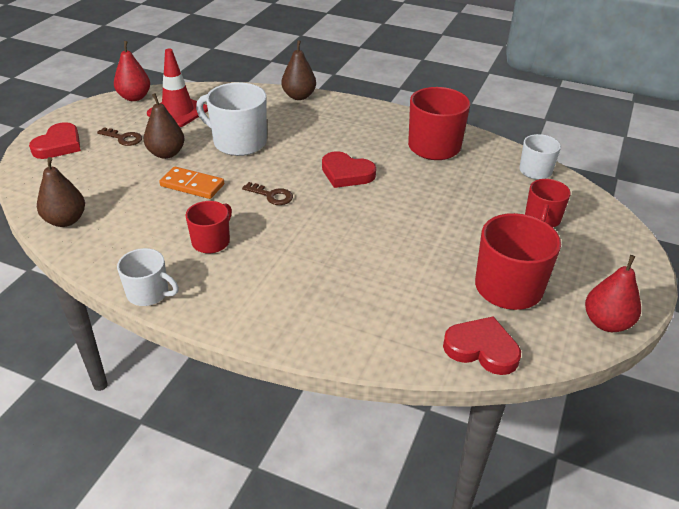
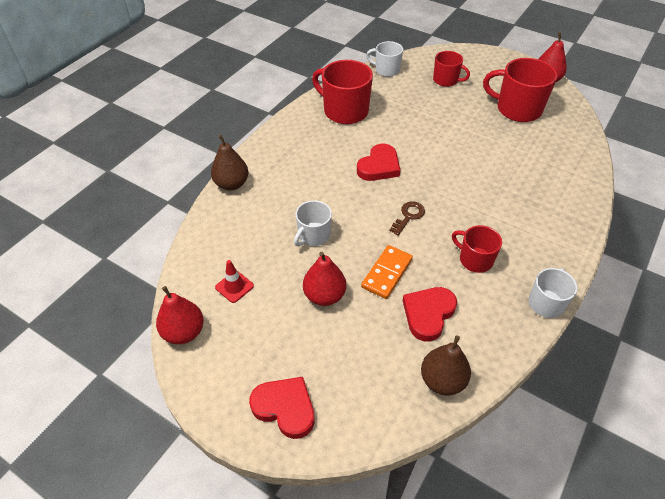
camera: 80 degrees left, 10 degrees up
(123, 138) = (283, 338): brown key -> none
(166, 153) = (324, 295): brown pear -> red pear
(178, 111) = (234, 286): red traffic cone -> red traffic cone, size x0.54
(238, 142) = (313, 235): white mug -> white mug, size x0.59
(482, 349) = (576, 131): red heart -> red heart (428, 314)

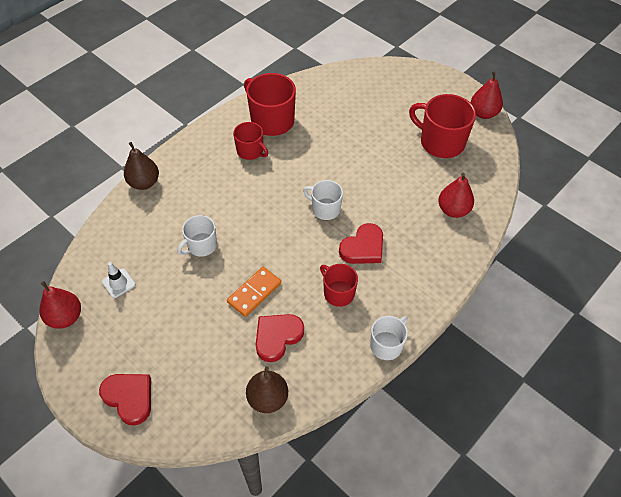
camera: 10 degrees right, 5 degrees up
(234, 286) = (118, 283): red traffic cone -> white traffic cone
(324, 295) = (193, 304): red pear -> red pear (453, 210)
(379, 166) = (284, 185): red heart -> red heart (363, 247)
(386, 70) = (327, 80): white mug -> white mug (325, 209)
(408, 216) = (293, 240): brown key -> none
(446, 80) = (382, 99): red mug -> red mug (250, 151)

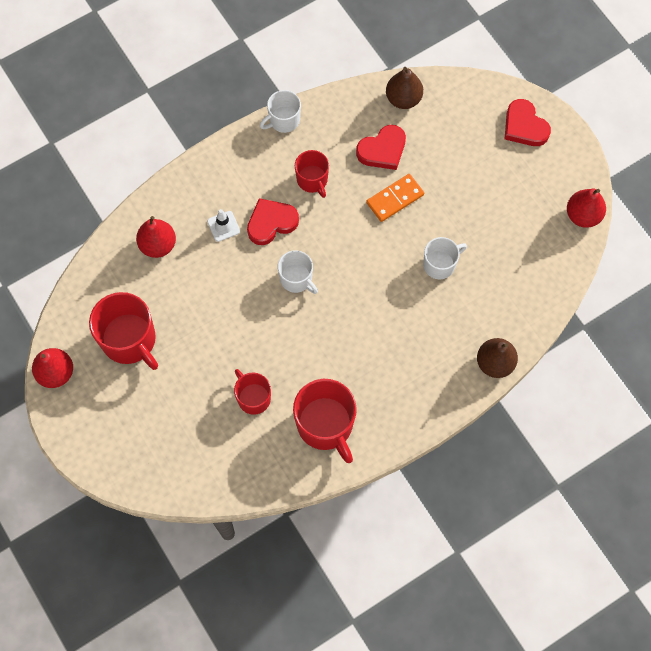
camera: 165 degrees left, 15 degrees up
(118, 283) = (529, 240): white traffic cone -> white traffic cone (223, 226)
(250, 151) = (362, 381): red mug -> red mug (253, 398)

